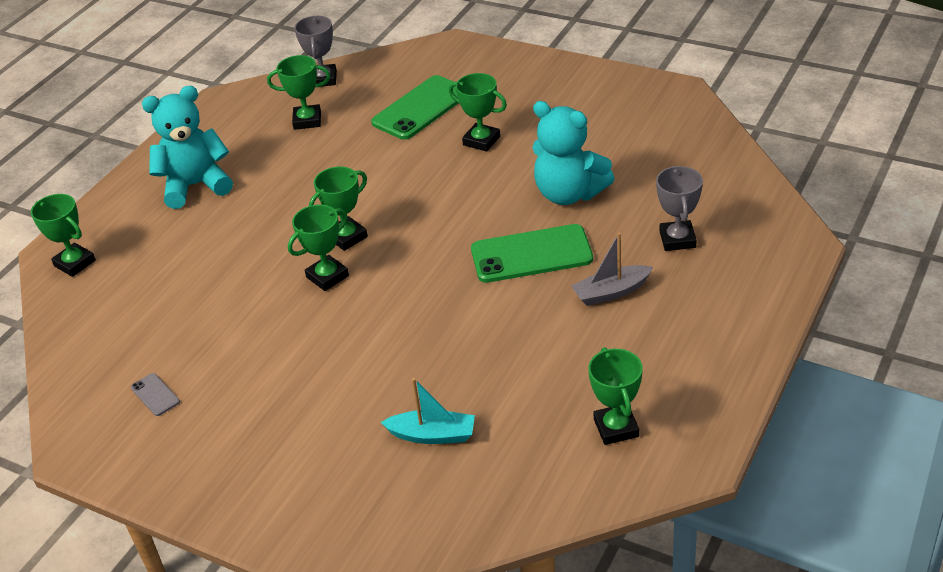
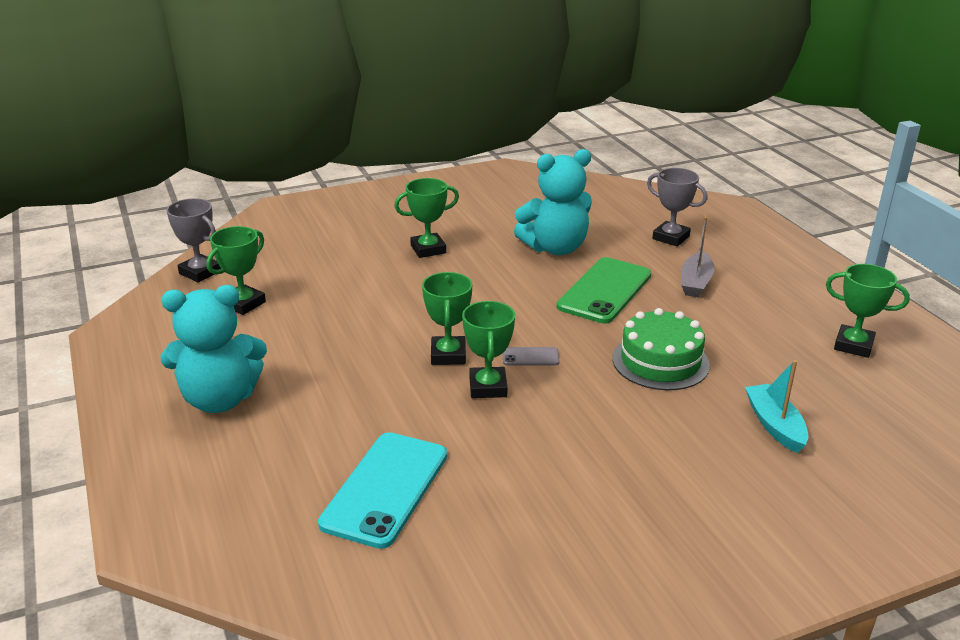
camera: 55 degrees left, 10 degrees down
(75, 263) = (201, 532): green trophy -> none
(155, 394) = (519, 565): grey phone -> grey phone (530, 357)
(175, 301) = (385, 489): none -> turquoise phone
(195, 186) = (220, 399): turquoise teddy bear -> turquoise teddy bear turned 120 degrees counterclockwise
(421, 108) = (335, 252): green phone -> none
(432, 435) = (774, 425): turquoise boat -> turquoise boat turned 60 degrees counterclockwise
(457, 336) = (660, 361): none -> green cake

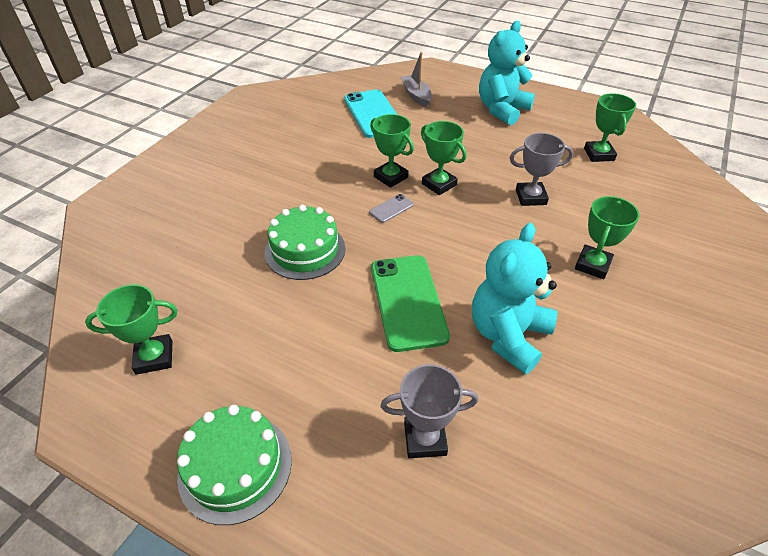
camera: 140 degrees right, 15 degrees up
(200, 272) = (666, 159): grey trophy -> grey trophy (530, 197)
(695, 282) = (341, 365): grey boat -> grey boat (416, 96)
(774, 425) = (198, 238): turquoise boat -> none
(806, 272) = (235, 467): none -> green cake

